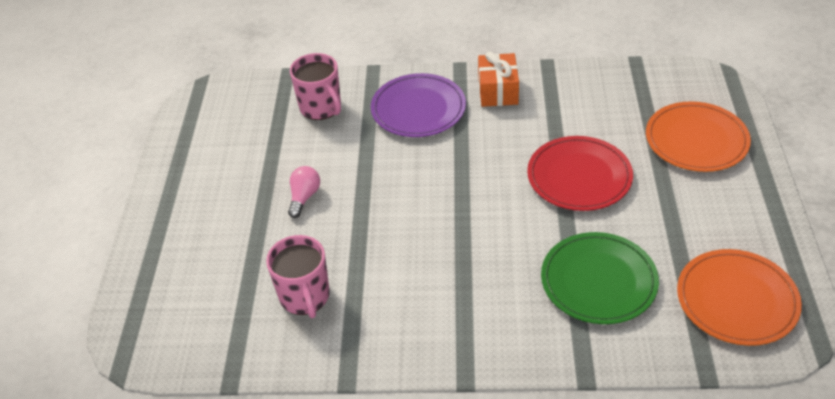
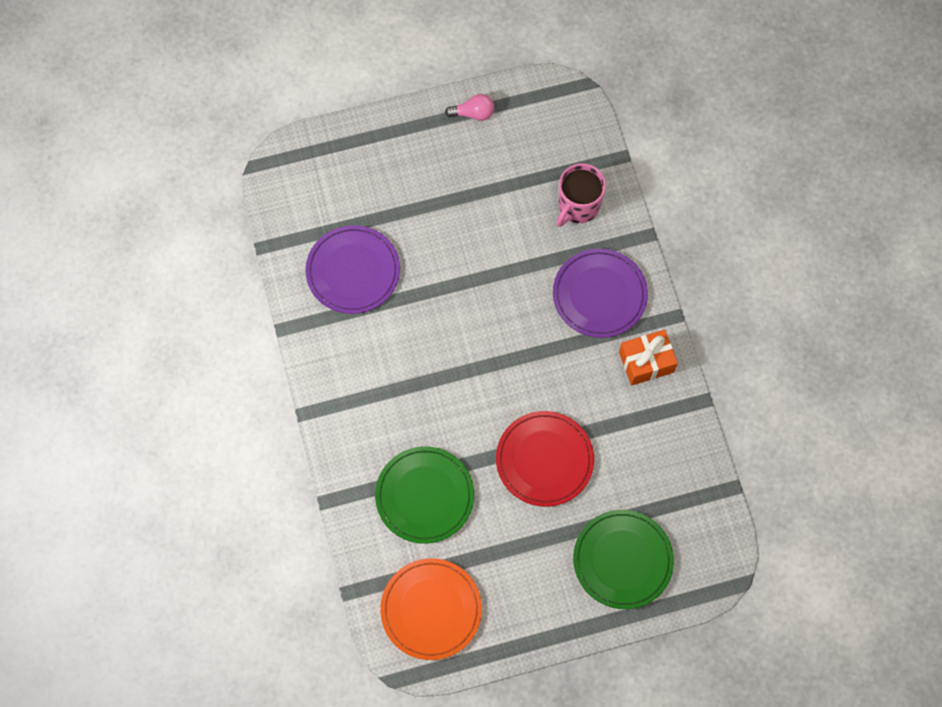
camera: 70 degrees right, 25 degrees up
(304, 197) = (459, 232): pink light bulb -> pink light bulb (473, 113)
(305, 297) = (353, 271): pink mug -> purple plate
(696, 140) = (622, 560): orange plate -> green plate

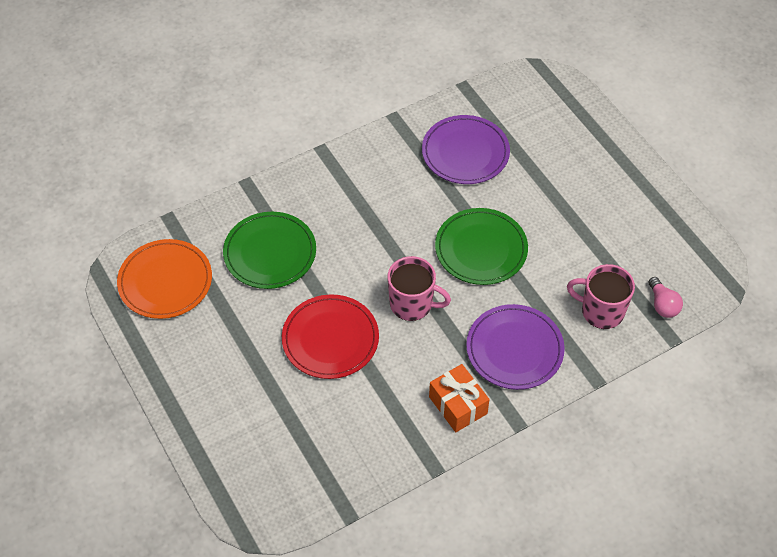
camera: 75 degrees right, 15 degrees down
(473, 113) = (660, 205): pink light bulb -> pink light bulb (662, 304)
(524, 373) = (412, 304): none -> pink mug
(622, 560) = (247, 427): green plate -> green plate (481, 249)

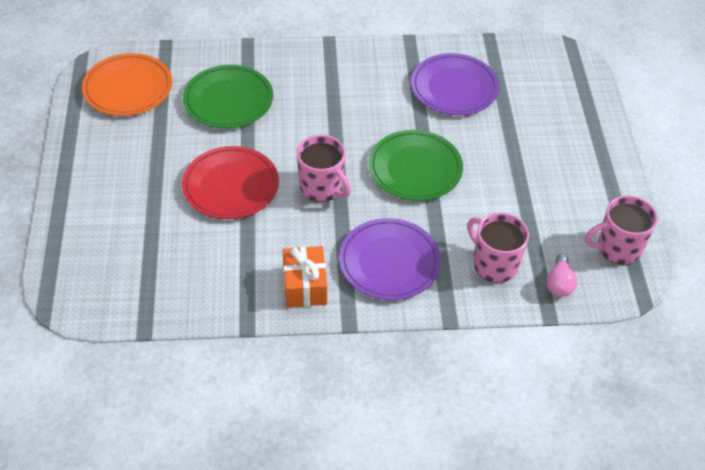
camera: 25 degrees right, 5 degrees down
(689, 250) = (618, 248): none -> pink mug

